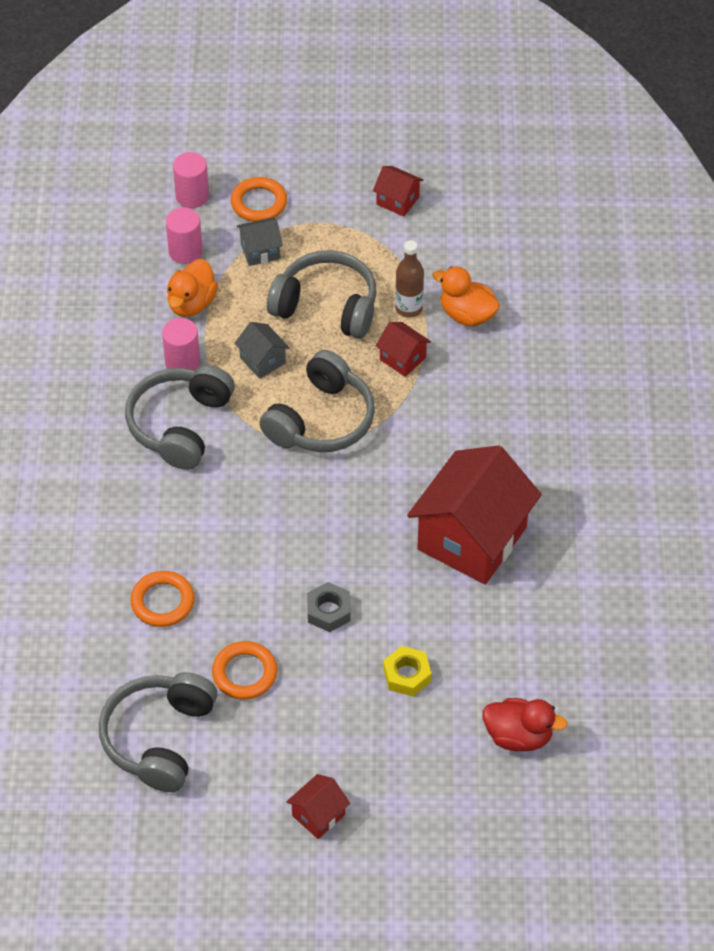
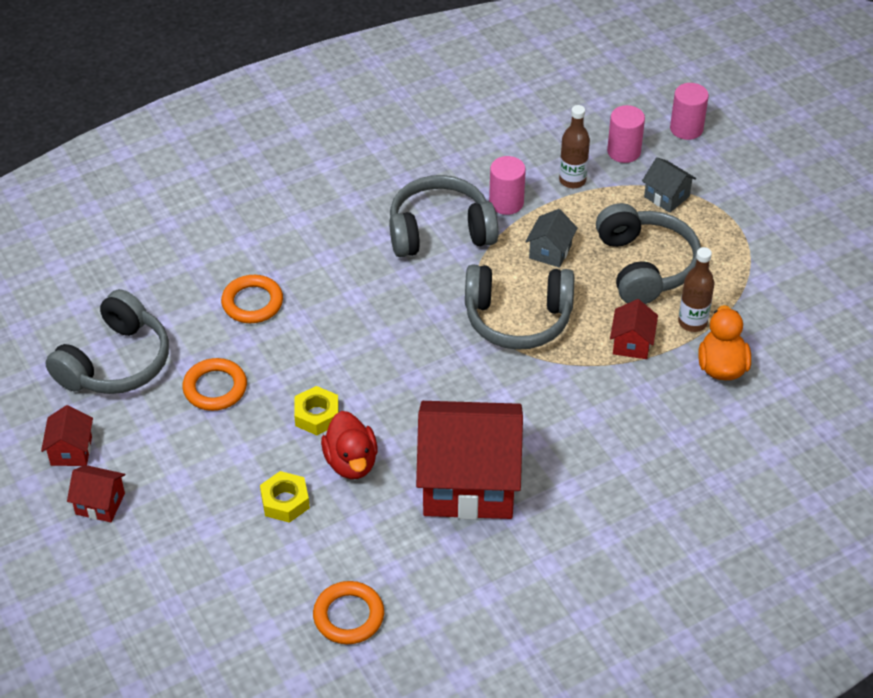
camera: 60 degrees right, 5 degrees down
(159, 738) = (116, 362): grey headphones -> grey headphones turned 135 degrees clockwise
(192, 303) = (572, 180): orange duck -> brown bottle
(259, 203) = (718, 172): orange ring -> orange ring (348, 616)
(328, 611) = (317, 415): grey nut -> yellow nut
(397, 201) = (808, 260): red house -> red house (71, 451)
(518, 736) = (271, 616): red duck -> red duck (351, 462)

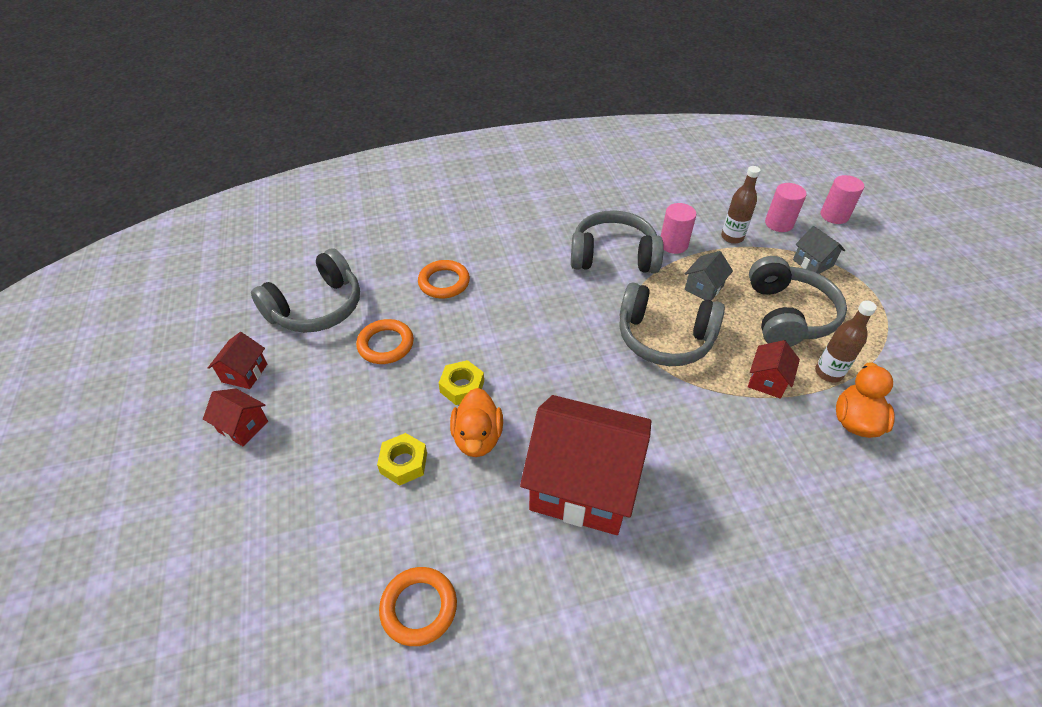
camera: 15 degrees right, 0 degrees up
(351, 462) = (477, 438): red duck -> orange duck

